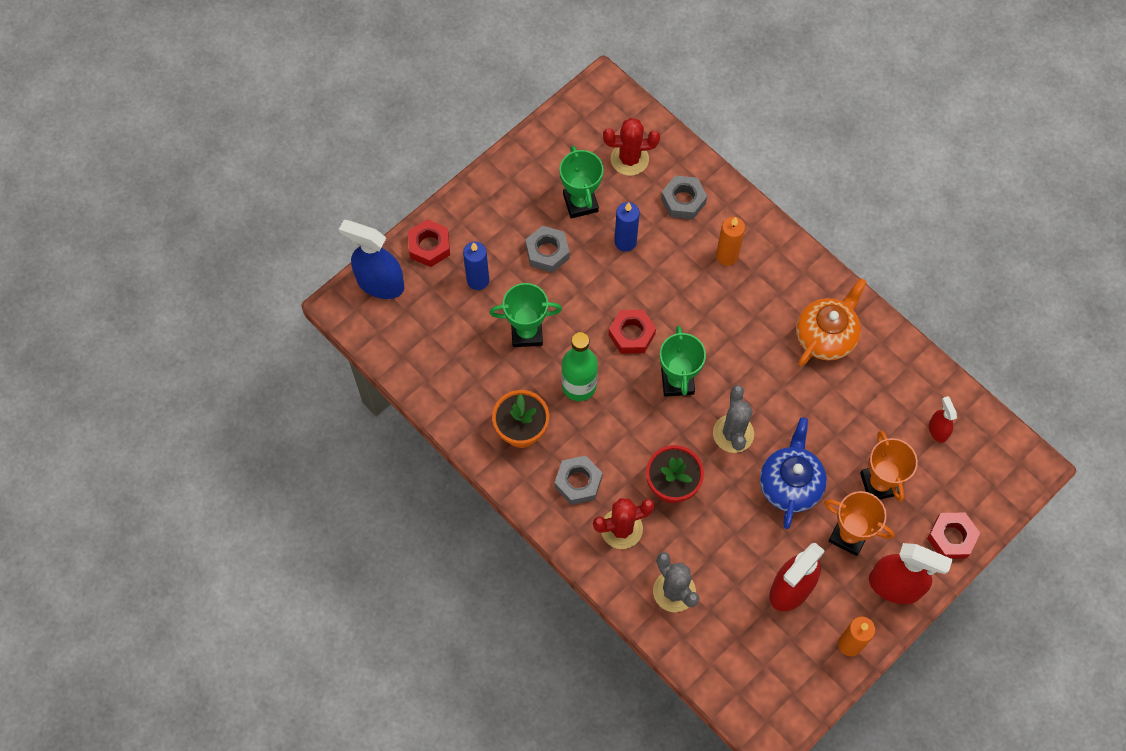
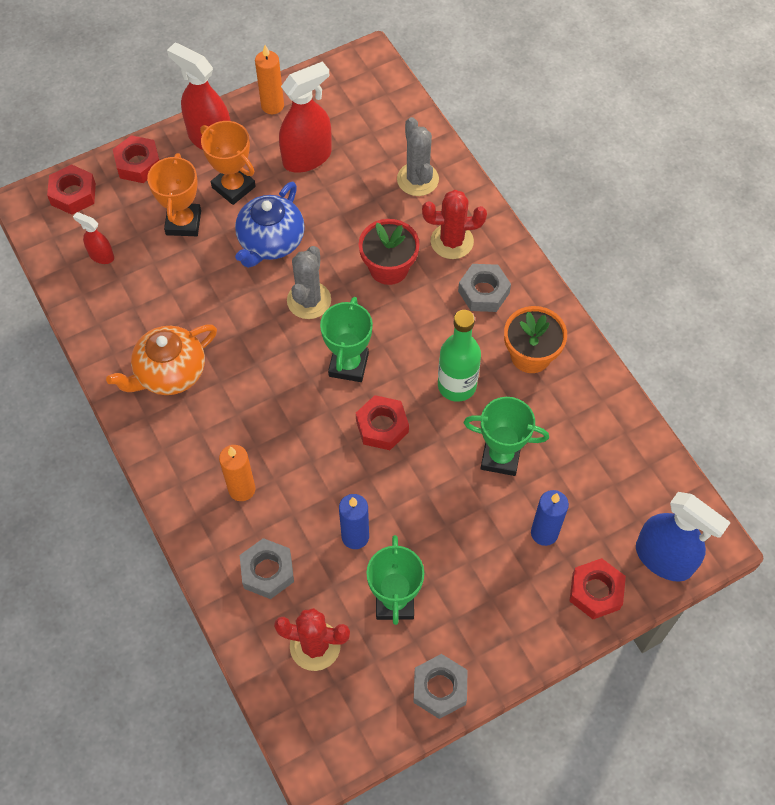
camera: 165 degrees left, 5 degrees down
(547, 252) = (452, 547): grey nut -> grey nut (440, 688)
(937, 430) = (101, 256): red spray bottle -> red spray bottle turned 120 degrees clockwise
(996, 488) = (73, 194): none -> red nut

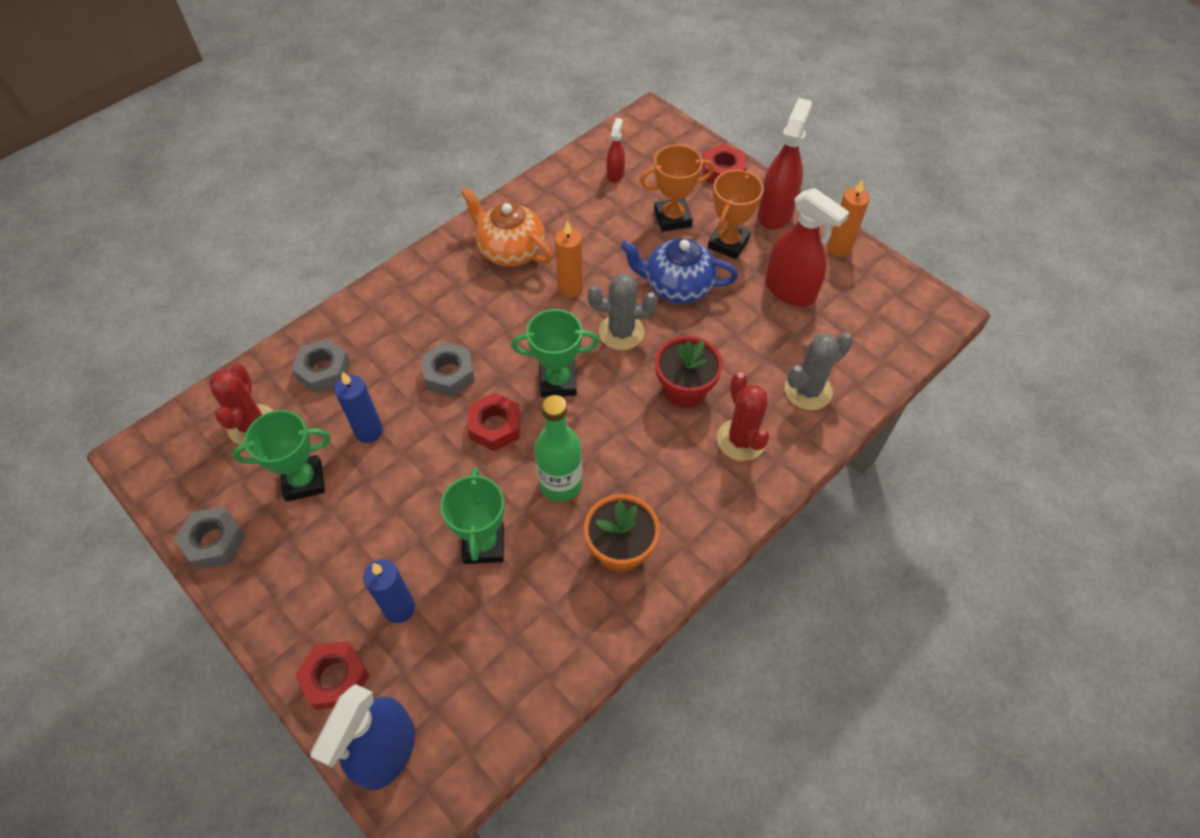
camera: 75 degrees right, 5 degrees down
(73, 194) = (671, 140): red nut -> none
(242, 489) = (404, 331): orange candle -> orange candle (570, 288)
(483, 292) = (687, 485): grey nut -> grey nut (449, 374)

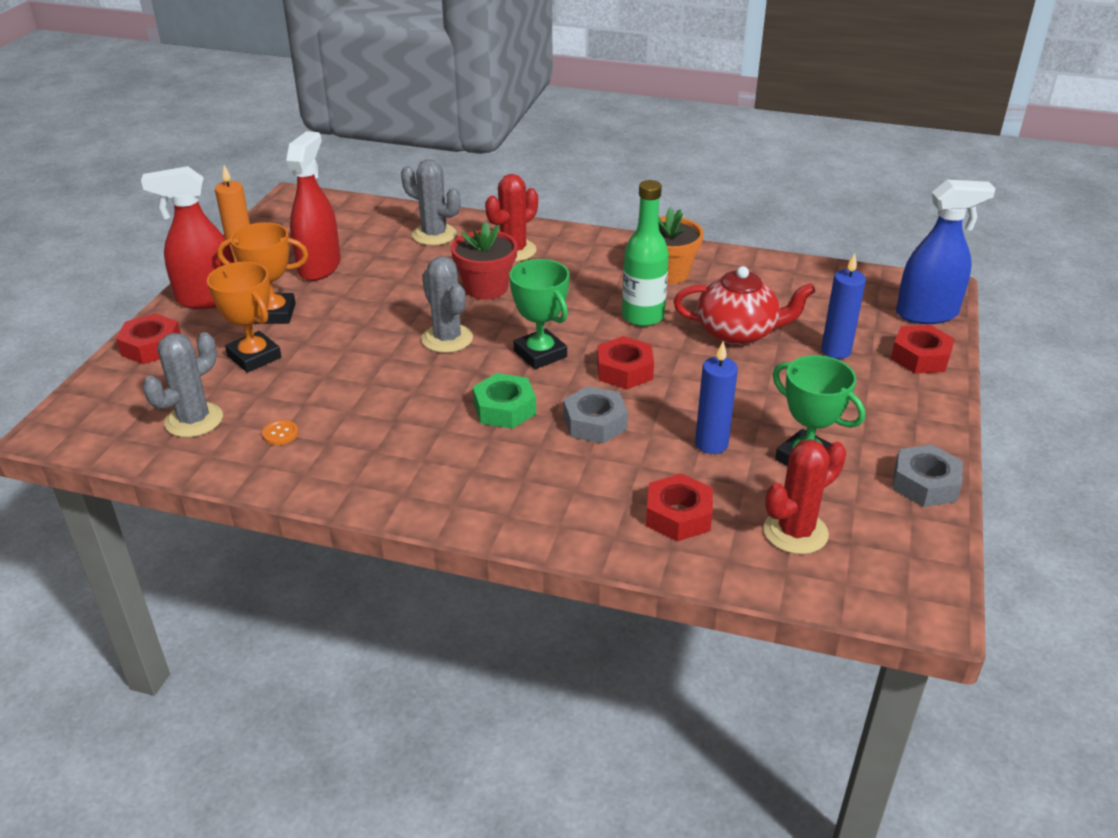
camera: 120 degrees left, 20 degrees down
(323, 370) = (678, 515): grey nut -> red nut
(484, 544) = (738, 333): green trophy -> red teapot
(506, 330) = (504, 409): none -> green nut
(510, 250) = (384, 452): orange teapot -> none
(569, 208) = (280, 433): none -> orange button
(570, 288) = (412, 388): orange candle -> none
(615, 174) = (194, 420): red spray bottle -> grey cactus
(677, 286) = (359, 326): blue teapot -> none

